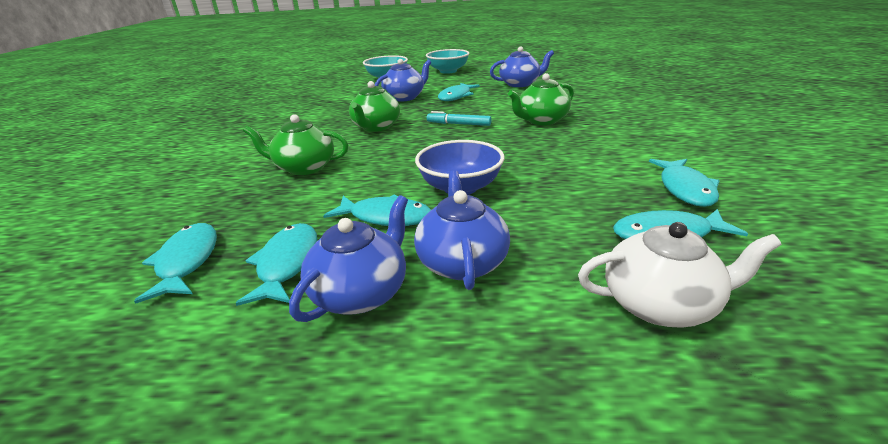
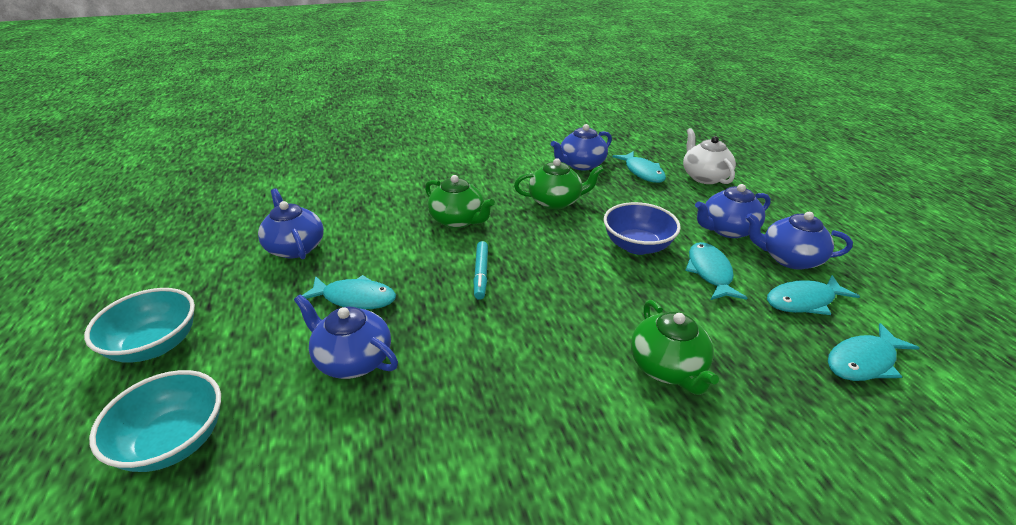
camera: 110 degrees left, 5 degrees up
(376, 127) = (509, 348): green teapot -> green teapot (555, 202)
(685, 189) = (581, 164): turquoise fish -> blue teapot

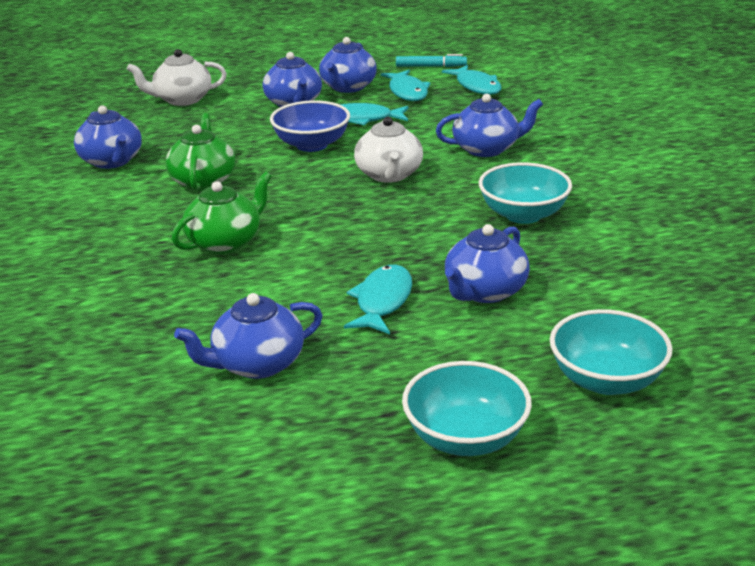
camera: 85 degrees left, 5 degrees down
(481, 274) = (346, 226): turquoise marker -> turquoise marker (431, 66)
(502, 394) = (523, 215): none -> turquoise bowl
(584, 294) = (389, 175): none -> white teapot
(642, 172) = (154, 128): turquoise fish -> none
(667, 367) = (486, 149): green teapot -> blue teapot

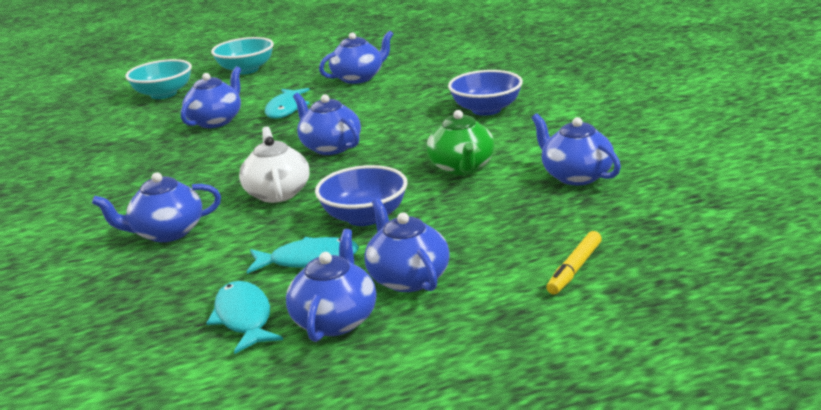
camera: 175 degrees right, 5 degrees down
(120, 256) = (486, 110): none -> blue bowl
(182, 99) = (575, 269): white teapot -> yellow marker
(225, 242) = (410, 126): green teapot -> none
(329, 223) = (330, 147): none -> blue teapot
(431, 66) = (194, 390): turquoise marker -> none
(476, 86) = (135, 341): turquoise fish -> none
(523, 215) = (163, 171): turquoise bowl -> none

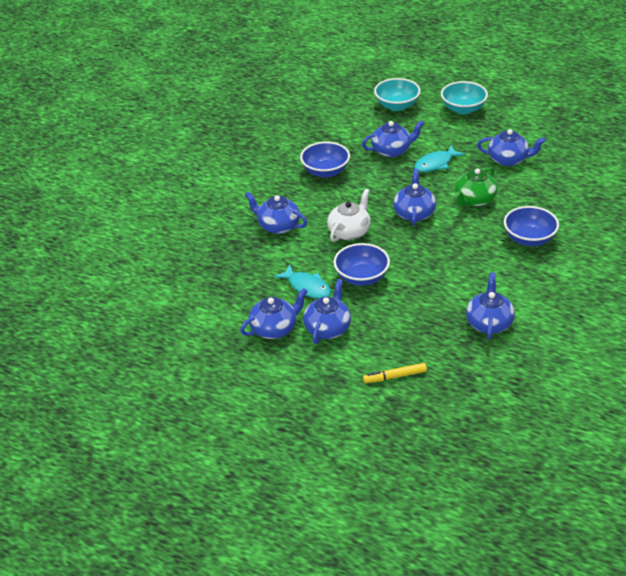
camera: 45 degrees right, 15 degrees up
(157, 166) = (325, 171): none -> blue bowl
(244, 318) = (247, 301): turquoise fish -> none
(462, 167) = (448, 276): green teapot -> green teapot (474, 200)

